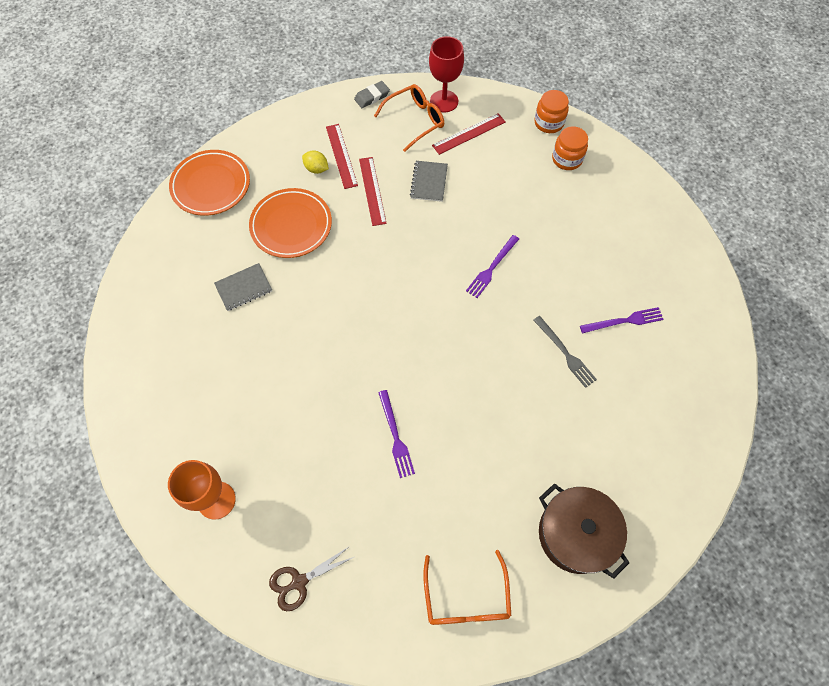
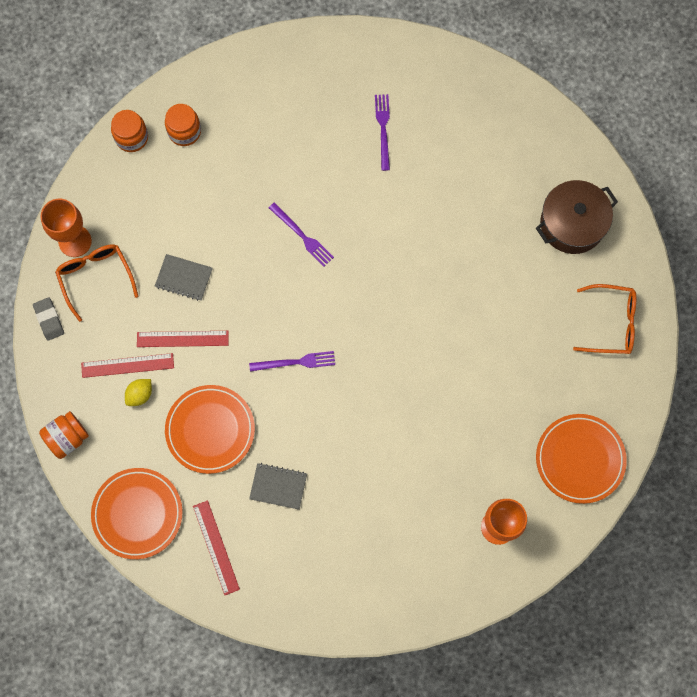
camera: 80 degrees left, 10 degrees up
(244, 288) = (278, 486): grey notebook -> grey notebook turned 60 degrees counterclockwise
(272, 126) = (67, 438): none -> orange jar
(299, 582) = (580, 459): brown scissors -> orange plate
(395, 436) = (463, 358): purple fork -> purple fork (296, 362)
(444, 101) = (75, 241): red goblet -> orange goblet
(469, 134) = (127, 223): red ruler -> red ruler (216, 547)
(565, 353) = (406, 190): grey fork -> none

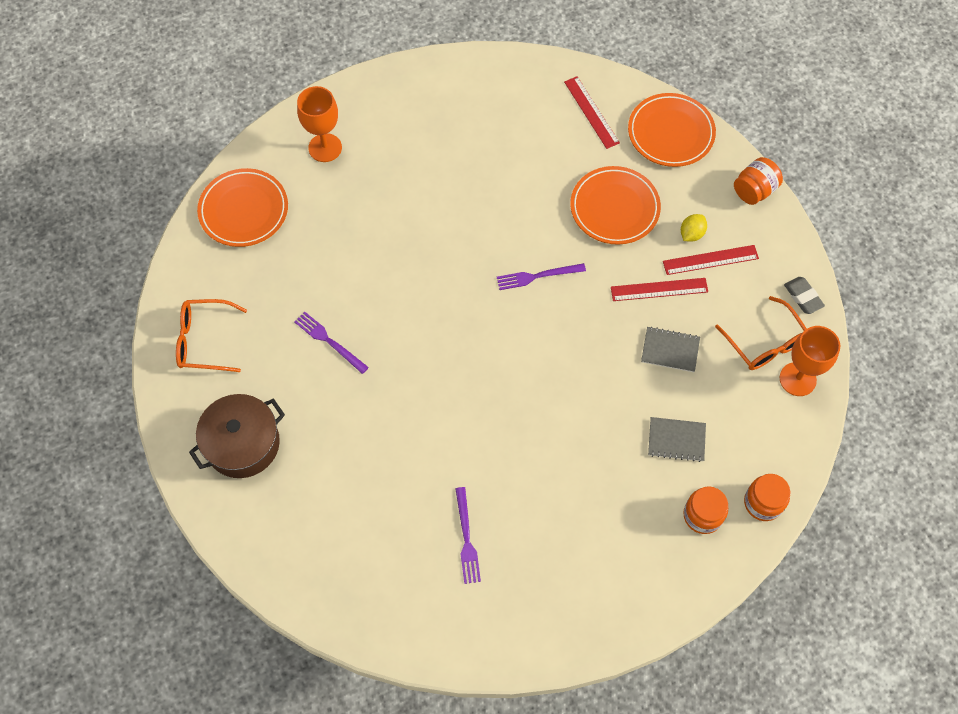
camera: 175 degrees right, 10 degrees down
(278, 486) = (540, 165): grey notebook -> grey notebook (676, 440)
(302, 236) = (547, 405): purple fork -> purple fork (329, 341)

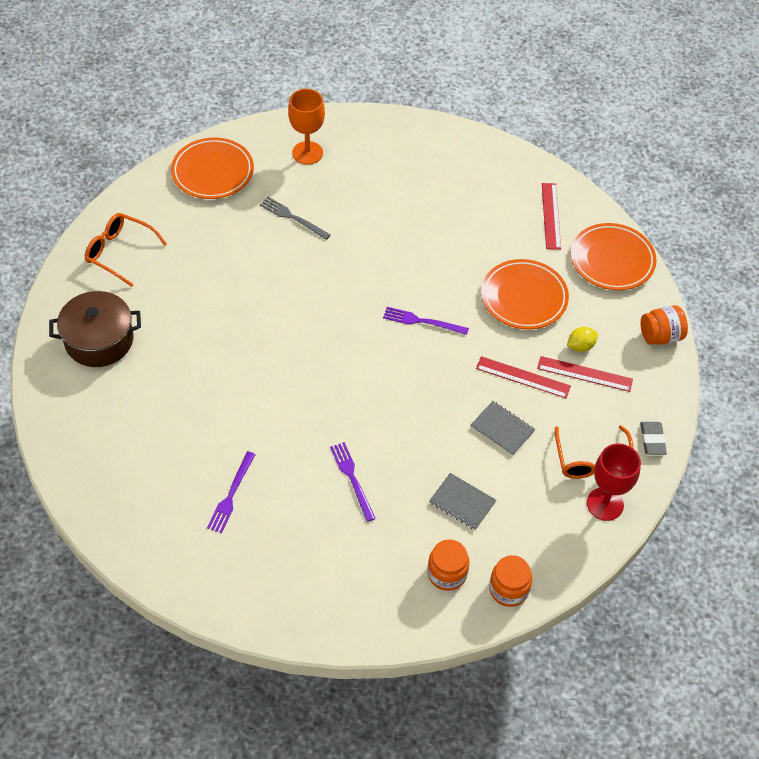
camera: 25 degrees right, 10 degrees down
(329, 341) = (217, 295): purple fork -> purple fork (352, 479)
(352, 224) = (293, 218): none -> grey fork
(797, 379) = (605, 504): orange goblet -> red goblet

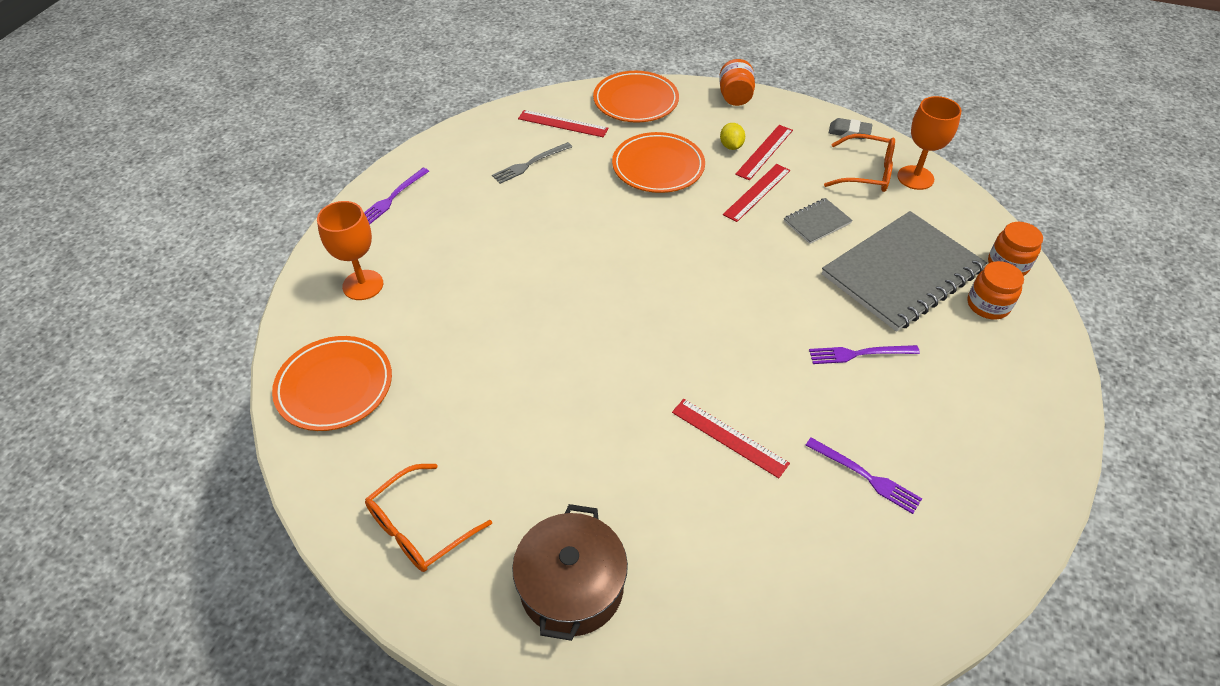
camera: 70 degrees left, 5 degrees down
(240, 403) = (729, 437): none -> red ruler
(293, 218) = (458, 322): grey fork -> grey fork (530, 164)
(422, 321) = (661, 246): purple fork -> purple fork (392, 198)
(462, 502) = (902, 273): grey notebook -> grey notebook, size x2.29
(605, 504) = (915, 178): red goblet -> orange goblet

